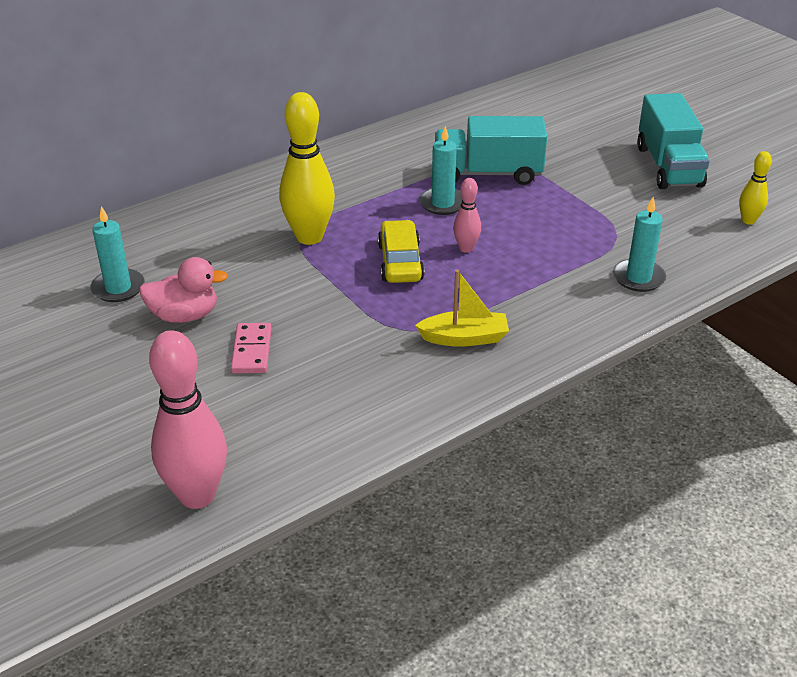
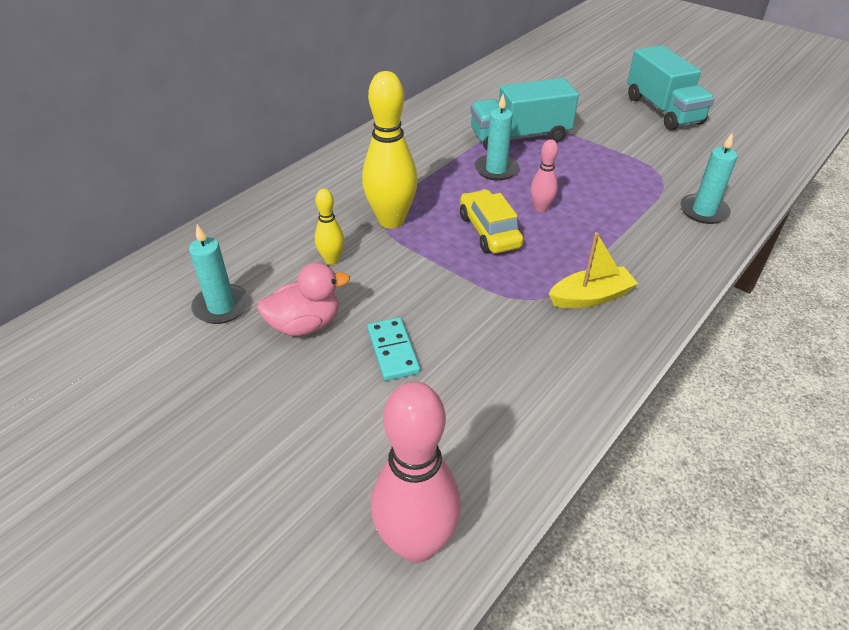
camera: 15 degrees left, 5 degrees up
(252, 351) = (393, 351): pink domino -> turquoise domino
(748, 220) = (755, 147): yellow bowling pin -> yellow bowling pin (332, 260)

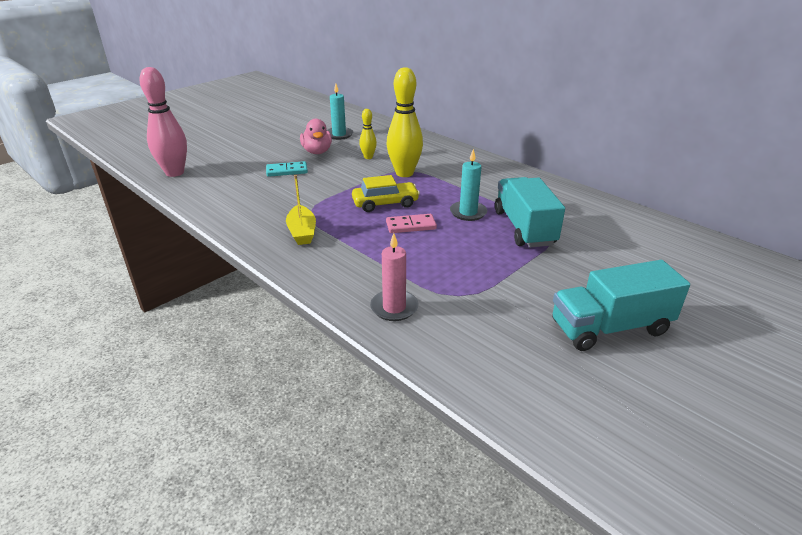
camera: 95 degrees right, 10 degrees down
(541, 208) = (411, 226): pink bowling pin -> pink domino
(703, 211) = (394, 307): turquoise candle -> pink candle

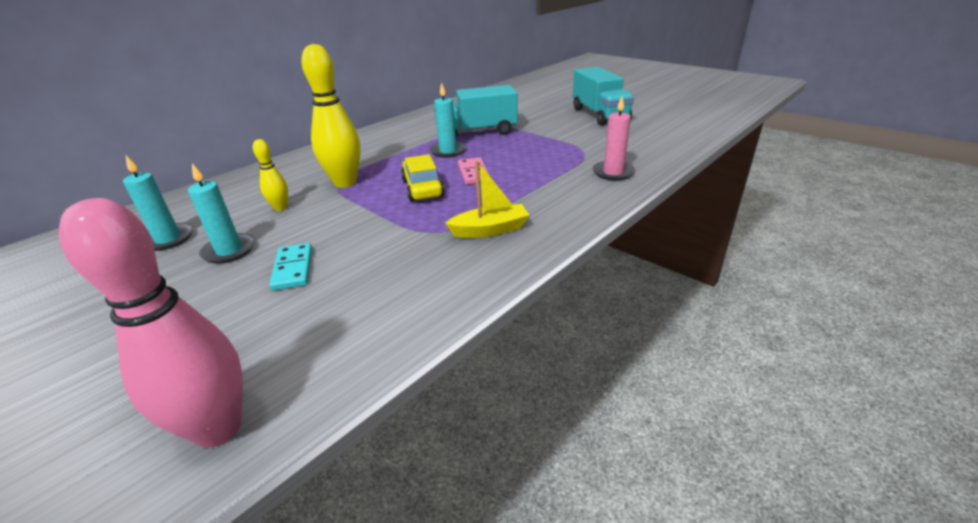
camera: 90 degrees left, 0 degrees up
(317, 152) = (229, 251): pink duck -> turquoise candle

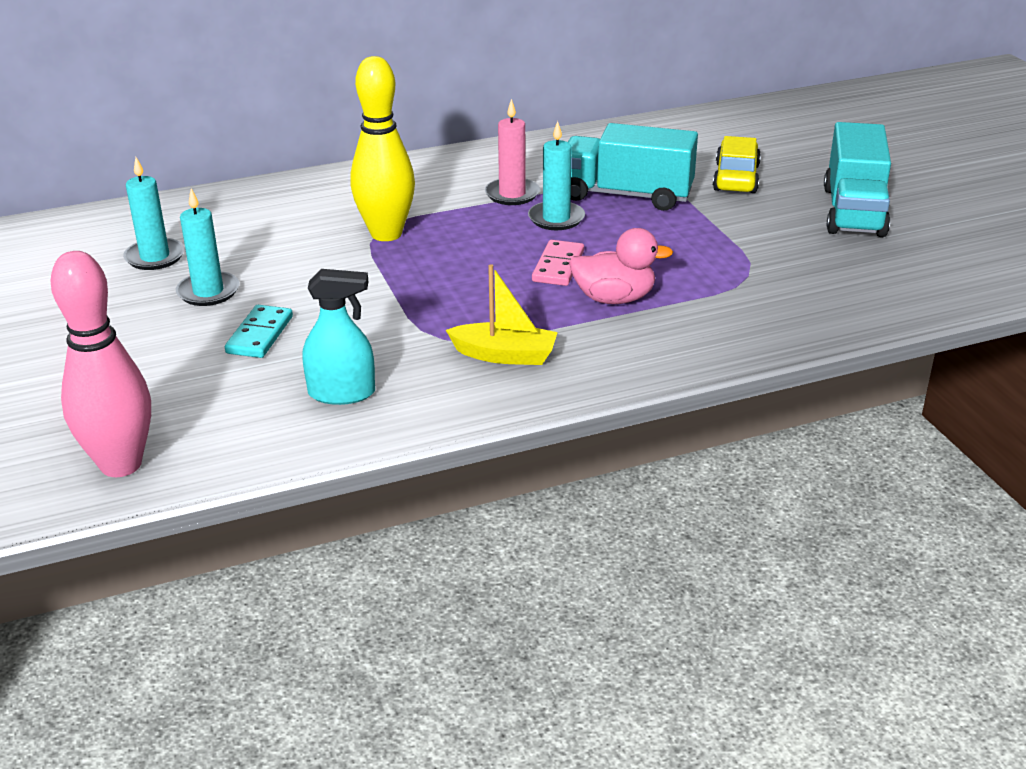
camera: 25 degrees right, 0 degrees up
(280, 208) = (290, 250): yellow bowling pin -> none
(393, 291) = (342, 393): none -> turquoise spray bottle
(422, 188) = (474, 270): yellow car -> yellow car (736, 178)
(524, 181) = (614, 298): none -> pink duck
(613, 172) = (750, 322): pink candle -> pink candle (512, 194)

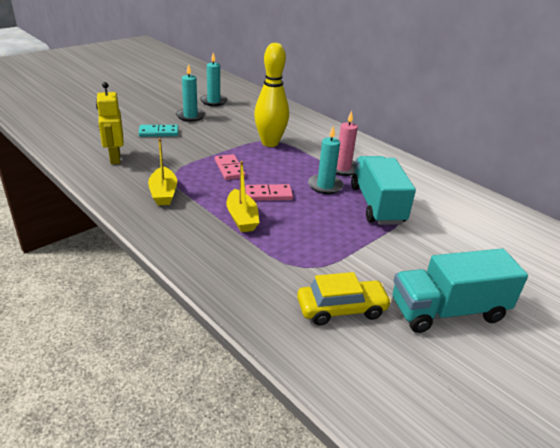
camera: 65 degrees right, 0 degrees up
(121, 464) = (52, 126): pink bowling pin -> none
(342, 393) = (115, 158): turquoise spray bottle -> yellow robot
(457, 285) = (229, 169): none -> pink domino
(614, 298) = (242, 218): pink duck -> yellow boat
(736, 178) = (445, 245): yellow car -> yellow car (341, 309)

